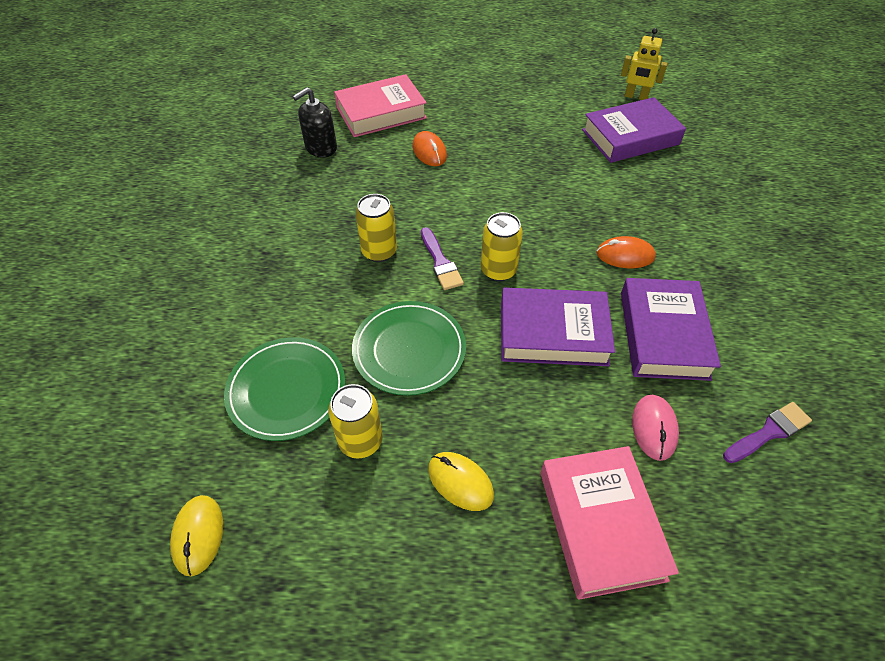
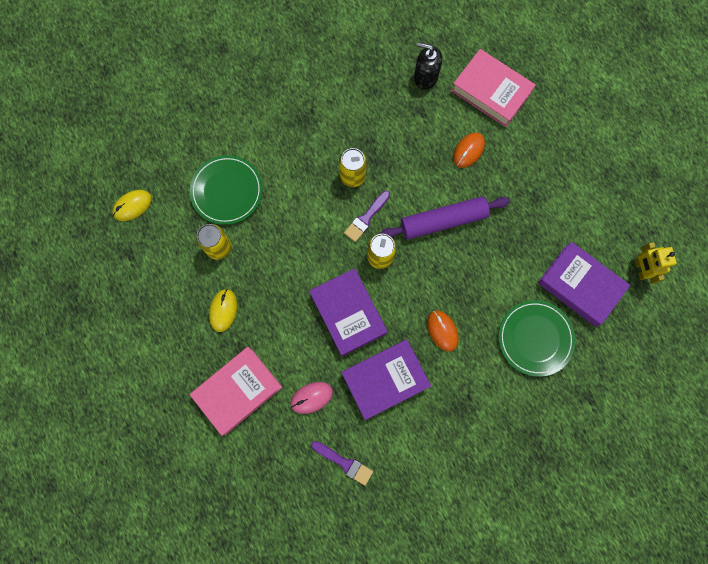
camera: 60 degrees right, 25 degrees up
(409, 350) = (289, 238): green plate -> green plate (535, 338)
(492, 201) = (443, 221): none -> purple rolling pin

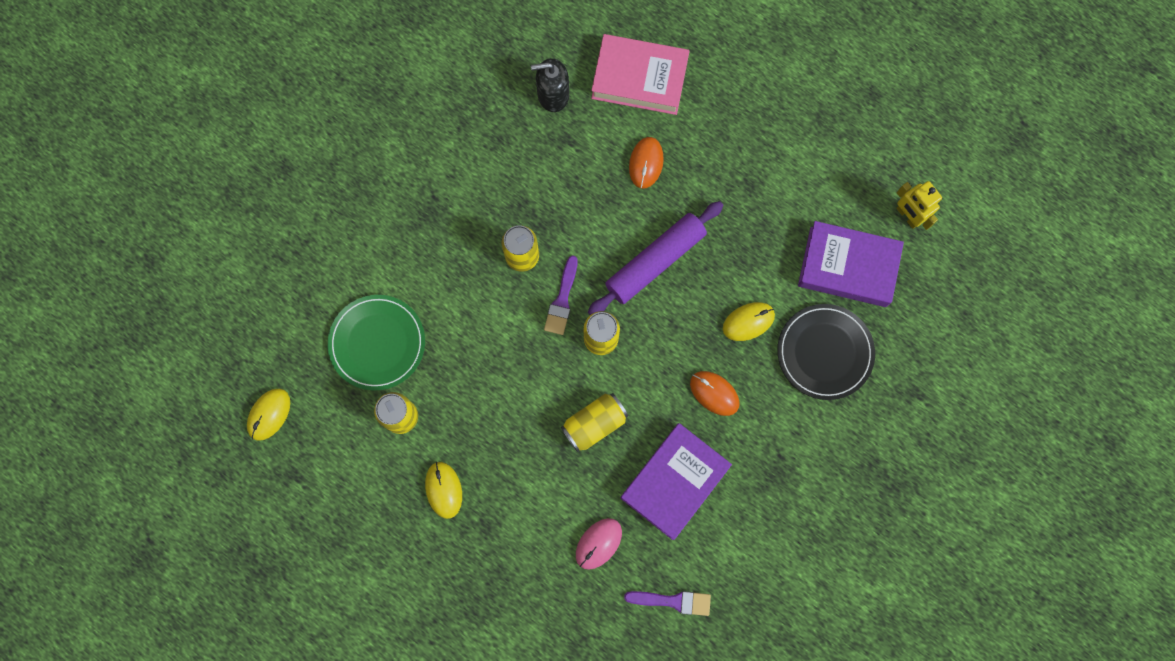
camera: 25 degrees left, 0 degrees up
(238, 391) = (507, 577): pink book -> none
(348, 313) = (594, 424): purple book -> yellow can
(490, 292) = (748, 321): none -> yellow mouse
(535, 338) = (824, 352): green plate -> black plate

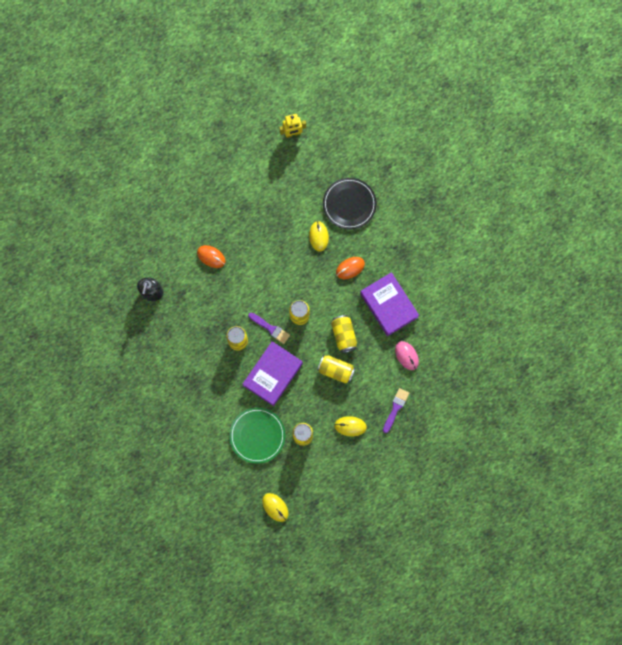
camera: 70 degrees left, 0 degrees up
(530, 432) = (336, 370): none -> yellow can
(639, 78) = (161, 242): pink book -> none
(655, 262) = (268, 272): purple rolling pin -> none
(673, 601) = (449, 328): purple brush -> purple brush (395, 408)
(848, 266) = (308, 174): purple book -> purple book (273, 374)

